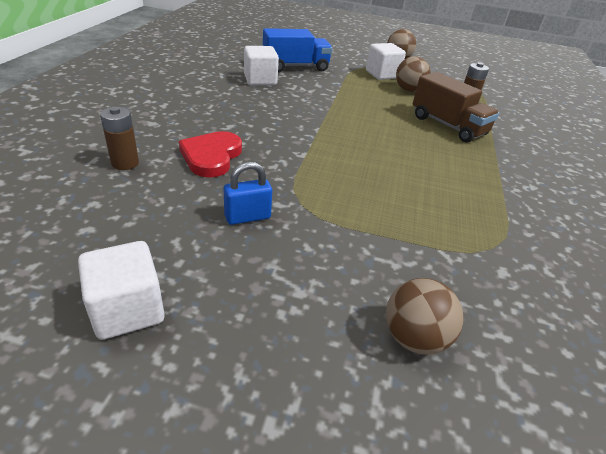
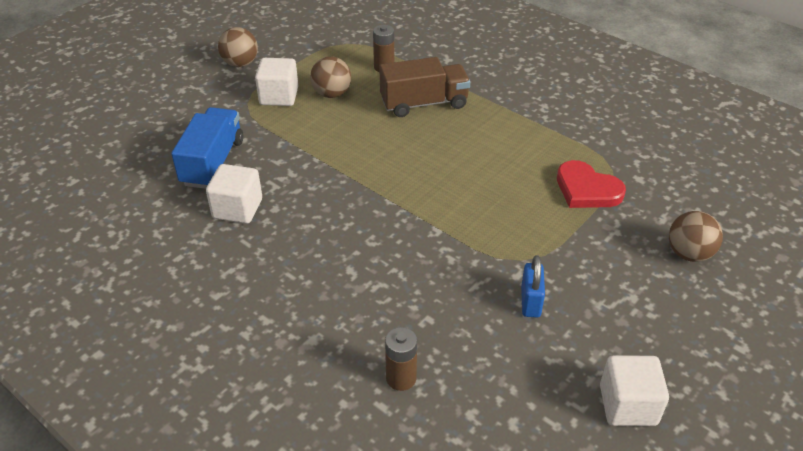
camera: 60 degrees left, 5 degrees up
(211, 156) = (414, 302): red heart -> red heart (587, 189)

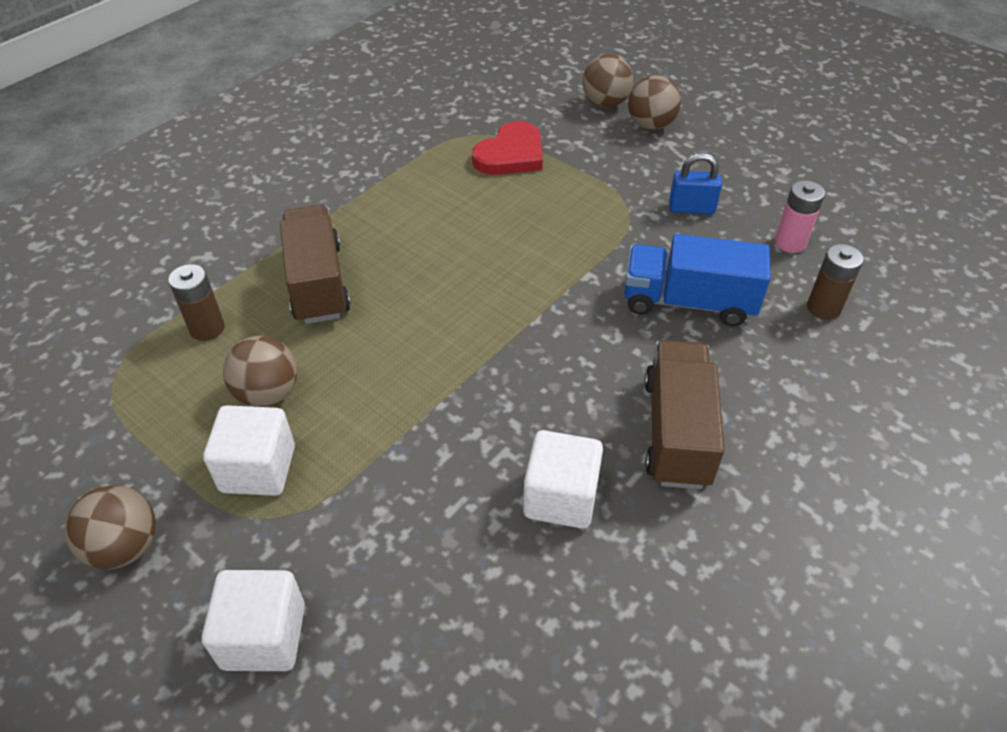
camera: 90 degrees left, 5 degrees up
(213, 162) = (442, 551): blue truck -> blue truck (688, 302)
(279, 266) = (676, 431): none -> brown truck
(488, 369) = (790, 242): none -> pink battery
(628, 405) = (802, 161): white cube -> white cube (264, 636)
(660, 285) = (650, 125): none -> brown ball

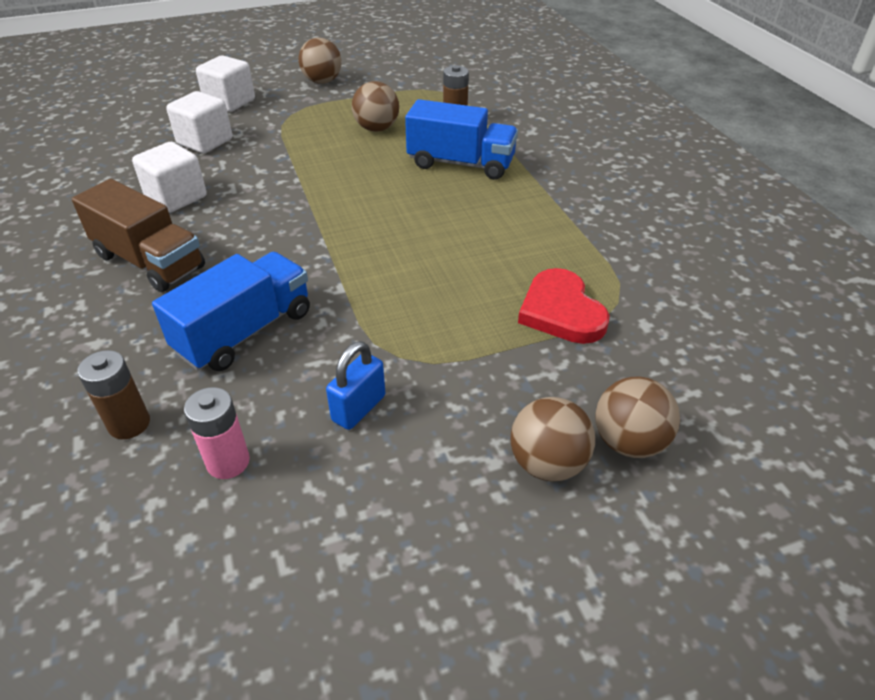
camera: 120 degrees right, 5 degrees down
(258, 469) = (325, 116): white cube -> white cube (205, 141)
(318, 283) = (461, 164): brown truck -> blue truck

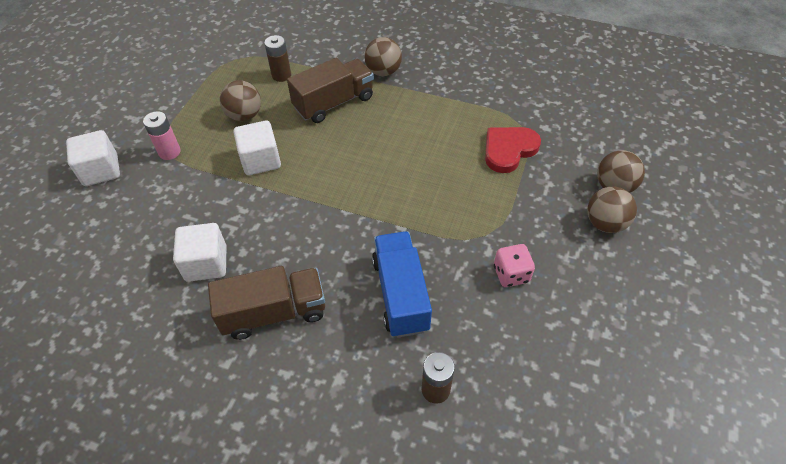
camera: 50 degrees left, 10 degrees up
(205, 141) = (145, 212): white cube -> white cube (261, 160)
(228, 462) = (506, 353): pink battery -> pink battery (169, 152)
(322, 81) = (140, 106): brown ball -> brown ball (383, 71)
(359, 408) = (511, 274): blue padlock -> pink dice
(461, 164) = (334, 103): blue truck -> brown truck
(561, 311) = (509, 150): red heart -> red heart turned 120 degrees clockwise

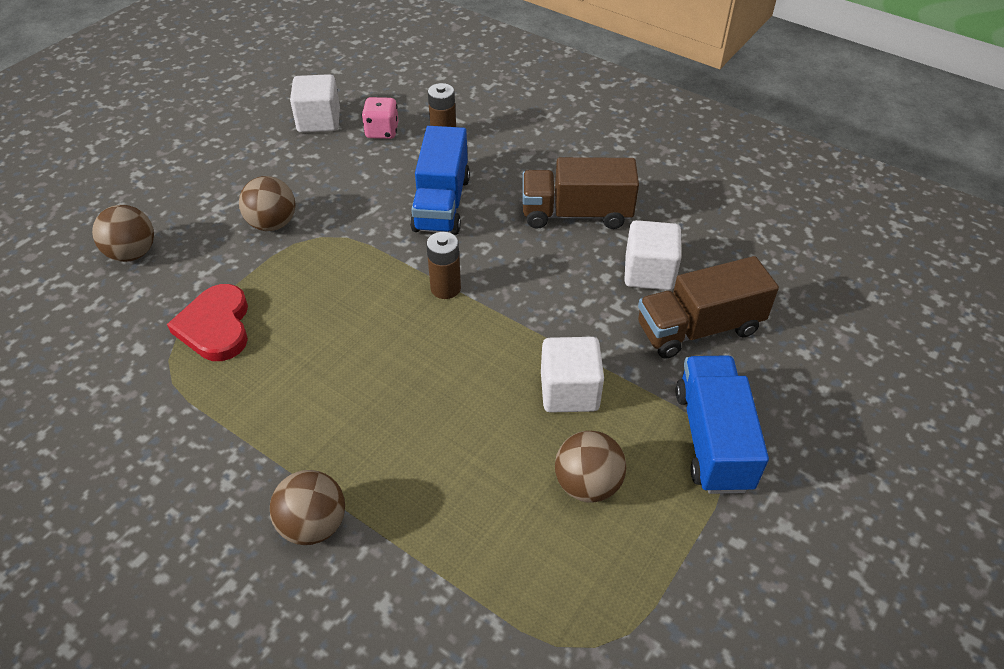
camera: 165 degrees left, 5 degrees down
(101, 170) = (817, 431): white cube -> white cube (319, 121)
(169, 152) = (712, 439): pink battery -> blue truck
(281, 75) = (507, 567): brown battery -> brown battery (445, 288)
(334, 103) = (429, 472): brown truck -> brown truck (699, 328)
(509, 150) = (216, 326): red heart -> red heart turned 105 degrees clockwise
(511, 274) = (320, 197): pink dice -> pink dice (382, 131)
(605, 223) = (183, 220): brown ball -> brown ball (272, 224)

